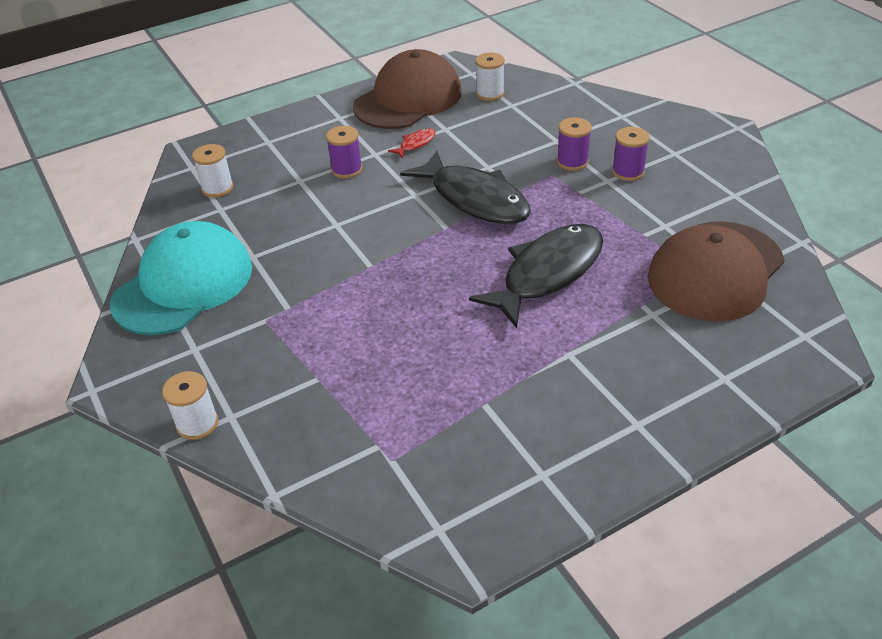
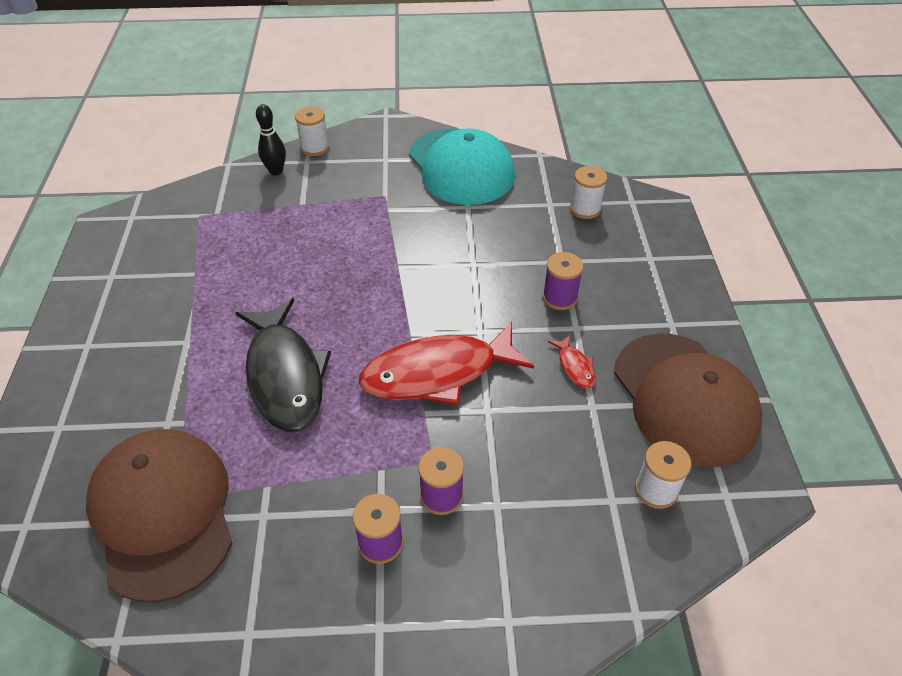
camera: 115 degrees right, 5 degrees up
(266, 435) = (276, 171): none -> black bowling pin
(474, 199) = (438, 373): black fish -> red fish

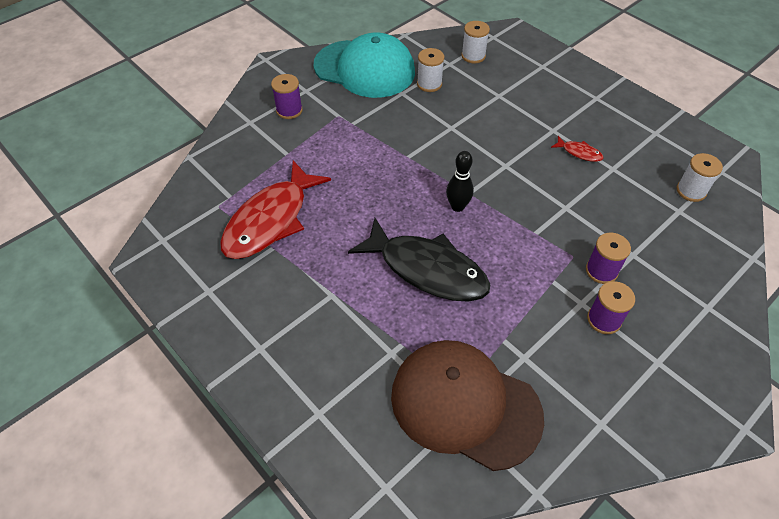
camera: 40 degrees left, 5 degrees up
(276, 171) = (235, 141): black bowling pin -> black bowling pin (457, 206)
(315, 148) = (243, 109): white spool -> white spool (429, 84)
(438, 373) = (514, 205): red fish -> red fish (271, 220)
(560, 297) = (524, 118): purple spool -> purple spool (289, 110)
(684, 398) = (649, 134): brown cap -> none

